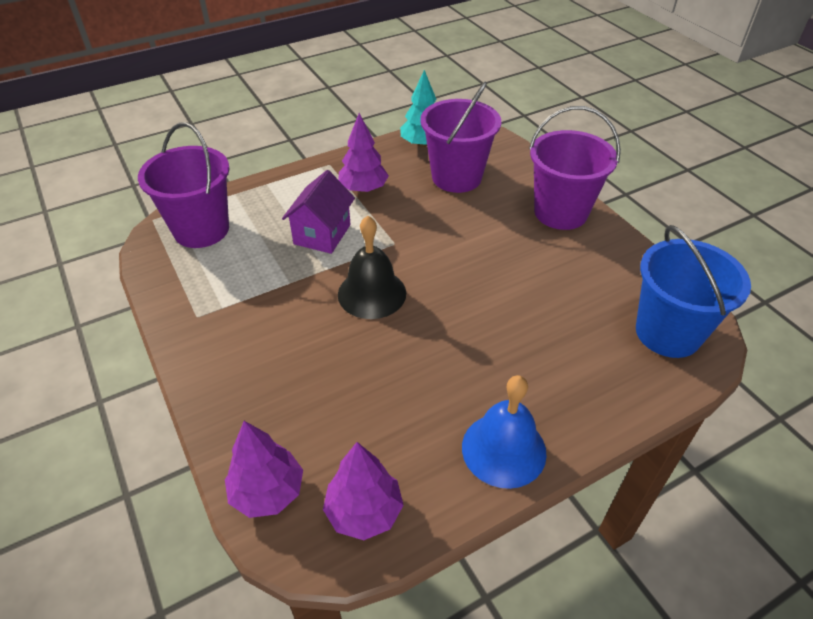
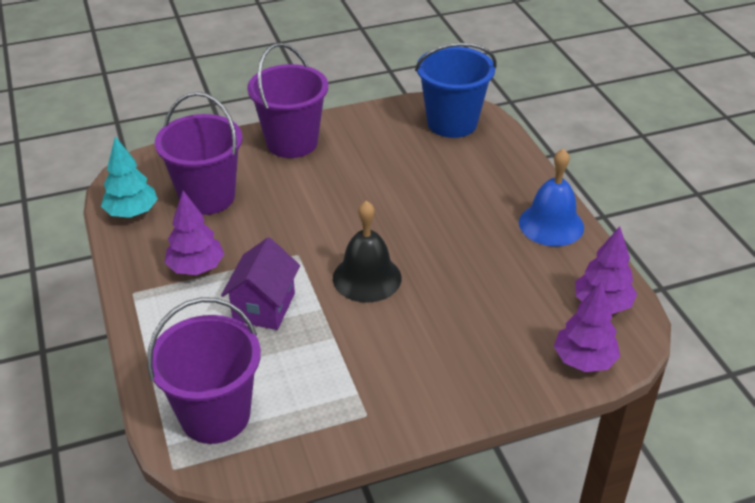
camera: 80 degrees left, 5 degrees down
(322, 234) = (264, 307): purple house -> purple house turned 75 degrees clockwise

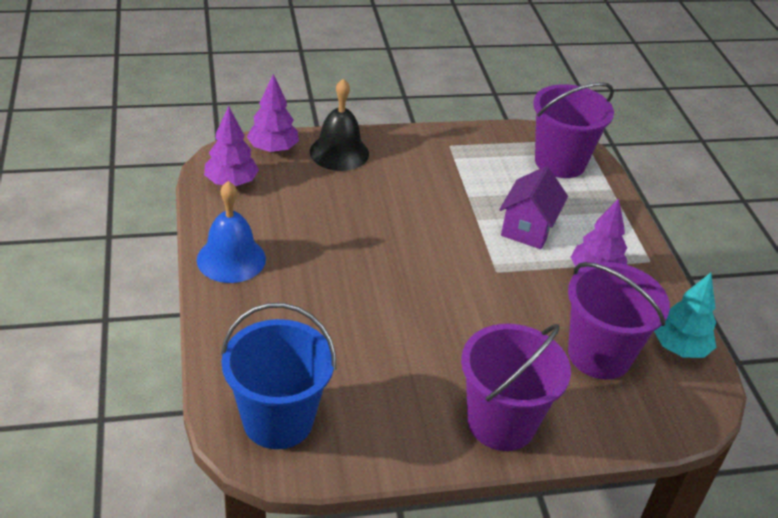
camera: 175 degrees left, 0 degrees up
(367, 278) = (432, 238): black bell -> black bell (339, 152)

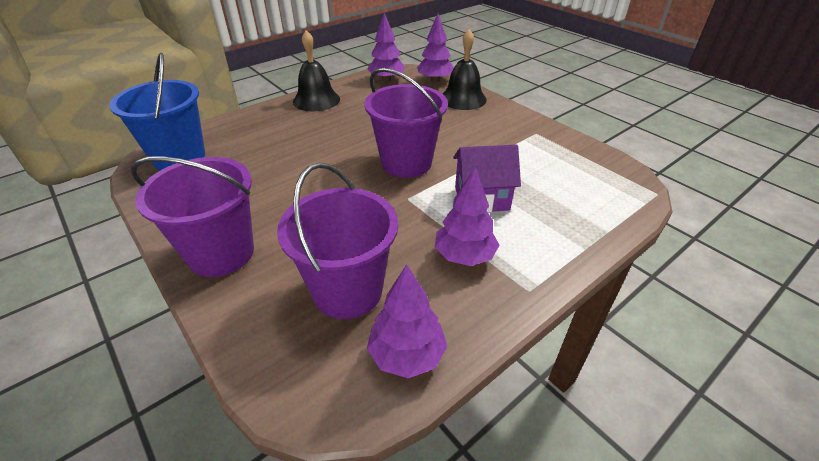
camera: 65 degrees right, 0 degrees up
(231, 259) = (316, 100): blue bell -> black bell
(560, 162) = (600, 190): purple bucket -> purple bucket (406, 163)
(679, 348) = (407, 354): turquoise tree -> purple tree

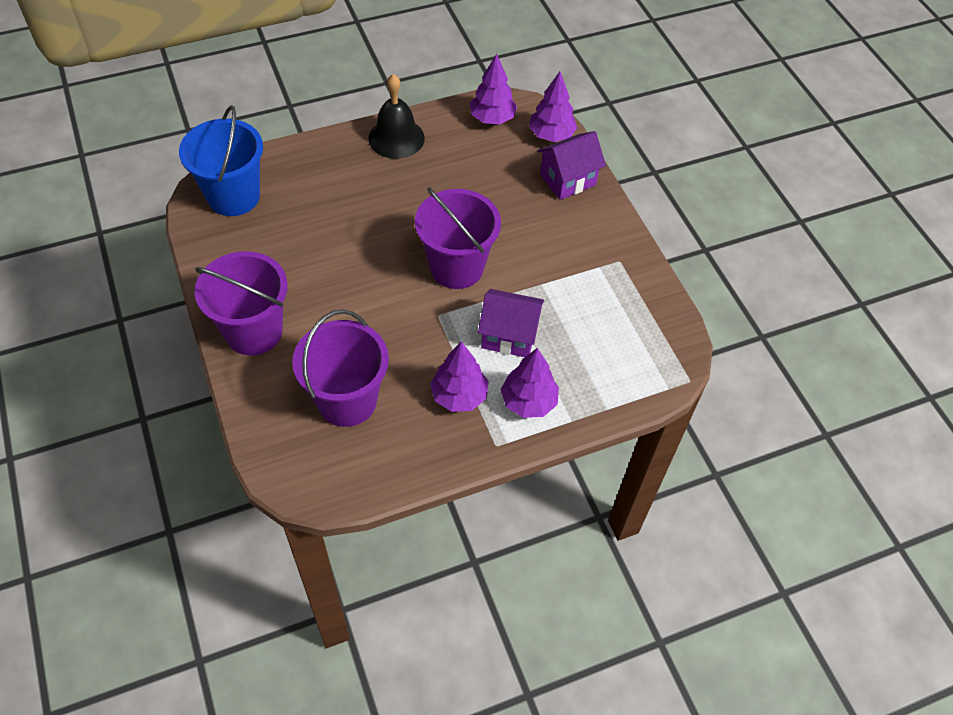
camera: 15 degrees right, 15 degrees up
(407, 354) = (372, 469): purple tree -> purple tree (528, 401)
(463, 99) = (567, 180): black bell -> purple house

